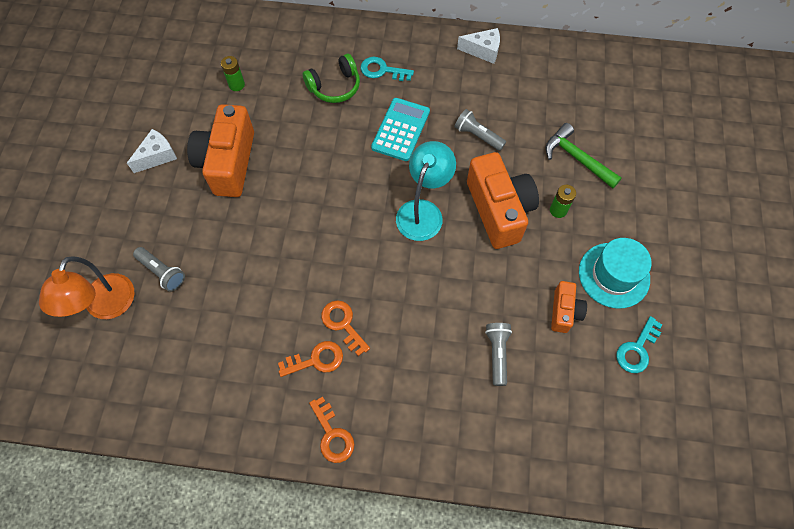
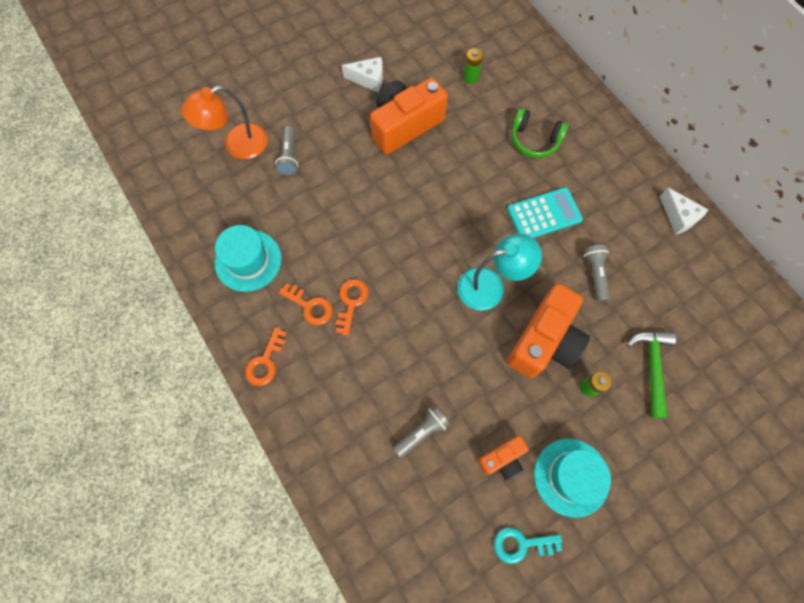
camera: 50 degrees right, 5 degrees up
(226, 380) = (248, 260): none -> turquoise hat
(382, 70) = (582, 160): turquoise key -> none

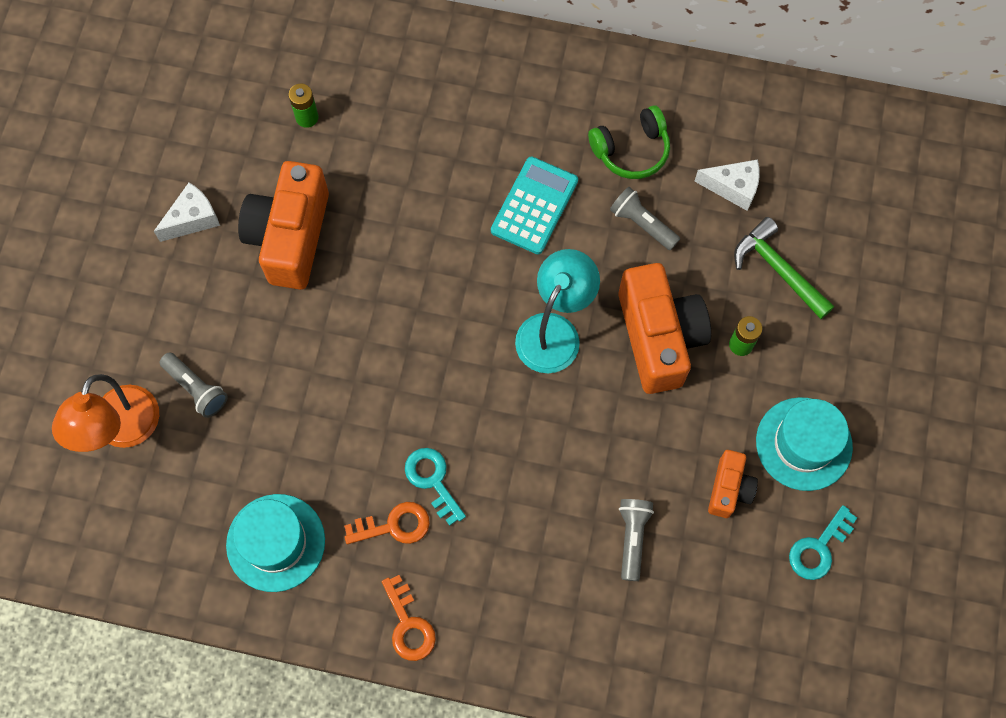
camera: 45 degrees left, 0 degrees up
(351, 302) = (432, 481): orange key -> turquoise key
(534, 140) = (446, 131): green headphones -> green headphones (631, 150)
(678, 217) = (665, 90): white cheese -> white cheese (733, 188)

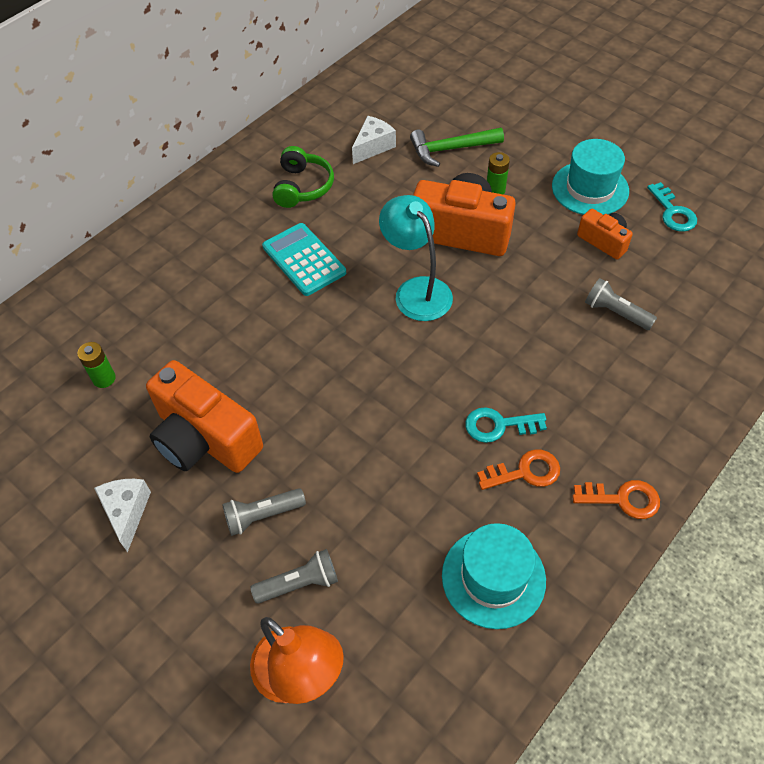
camera: 60 degrees left, 15 degrees down
(394, 525) = (525, 472): orange key -> orange key turned 60 degrees clockwise
(642, 224) = (365, 204): grey flashlight -> grey flashlight (262, 515)

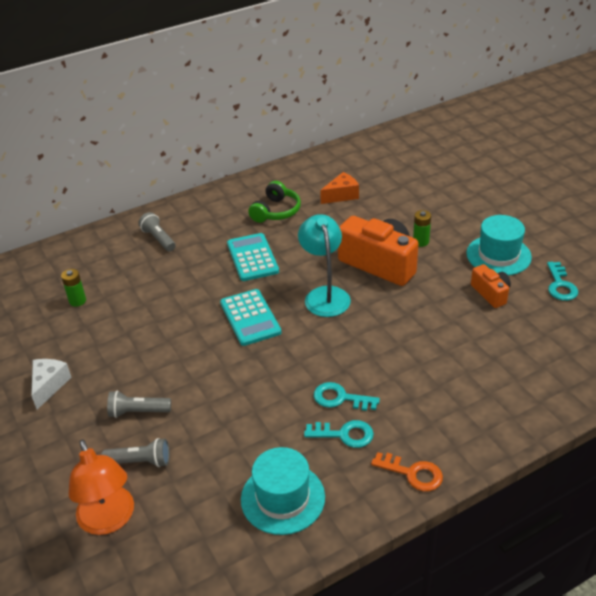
camera: 20 degrees right, 15 degrees down
(205, 438) = (124, 354): orange camera -> none
(341, 345) = (250, 318): none -> turquoise calculator
(373, 147) = (341, 195): white cheese -> orange cheese
(450, 149) = (400, 208): green hammer -> none
(525, 472) = (344, 434): orange key -> turquoise key
(615, 313) = (474, 344): grey flashlight -> grey flashlight (158, 239)

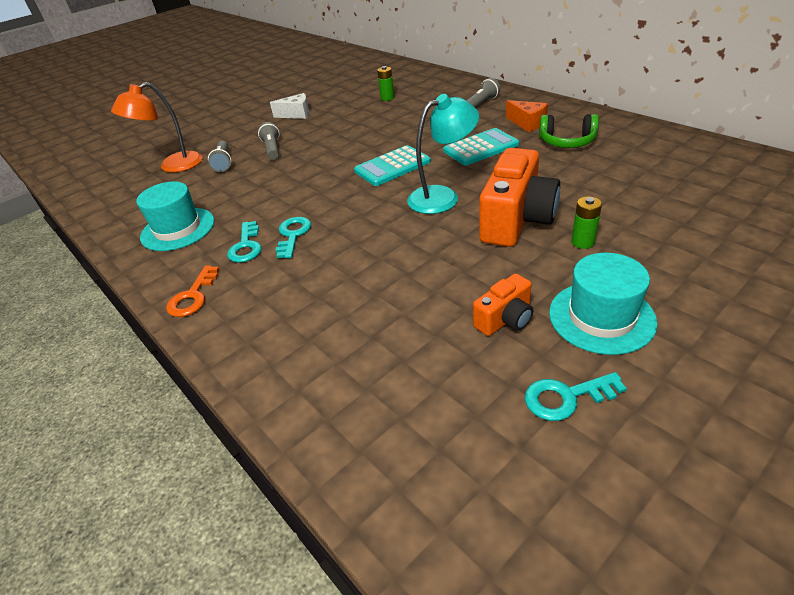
camera: 80 degrees right, 0 degrees up
(341, 195) = (633, 171): orange cheese -> orange cheese (527, 123)

